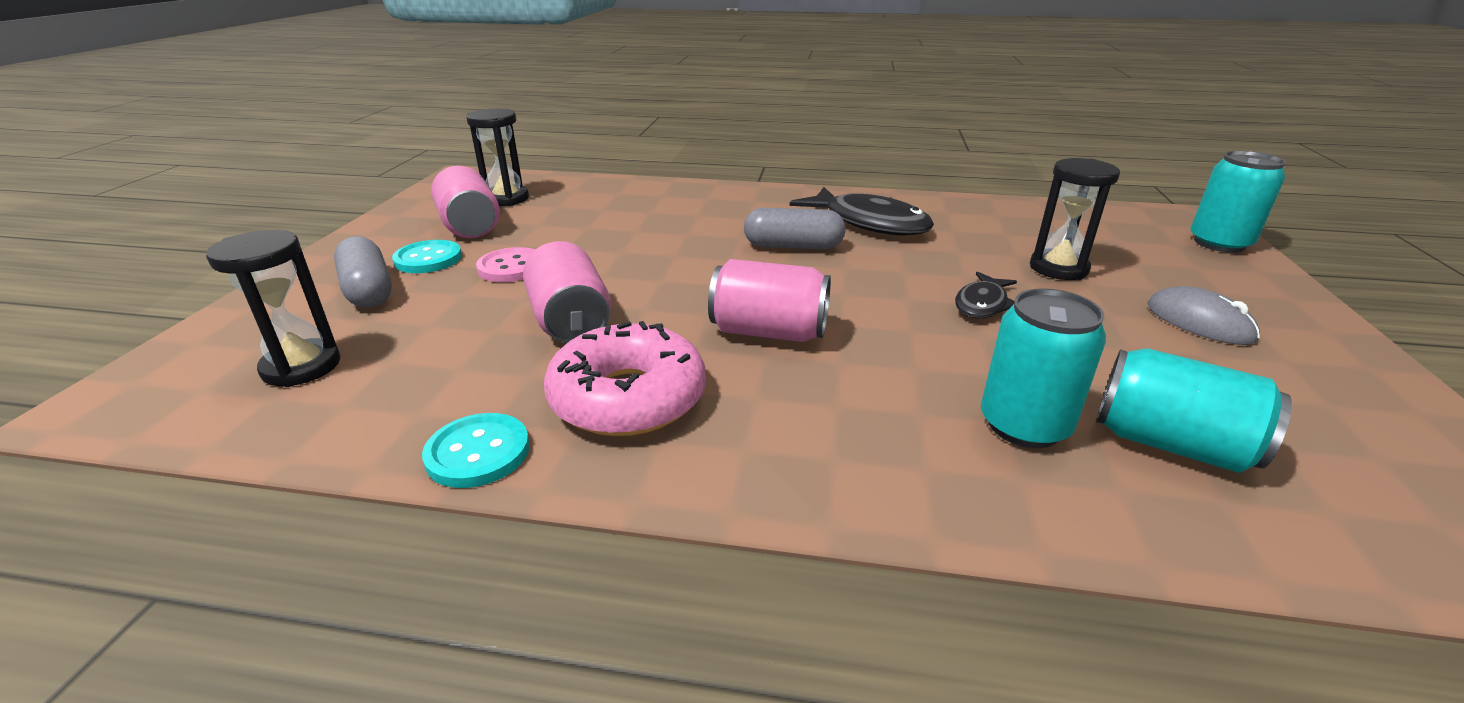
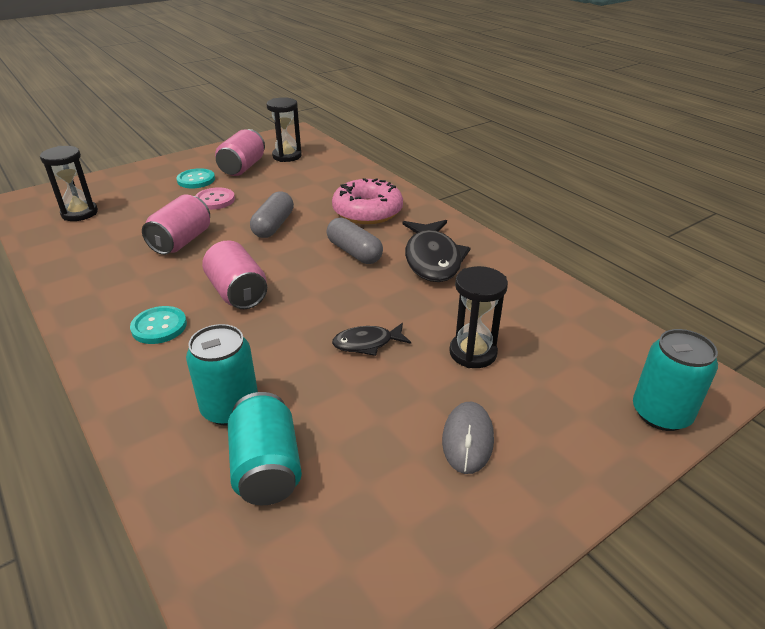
camera: 45 degrees right, 5 degrees up
(368, 290) = (151, 187): grey capsule -> grey capsule (273, 225)
(478, 453) = (59, 280): turquoise button -> turquoise button (159, 326)
(628, 398) = (132, 289): pink donut -> pink donut (367, 211)

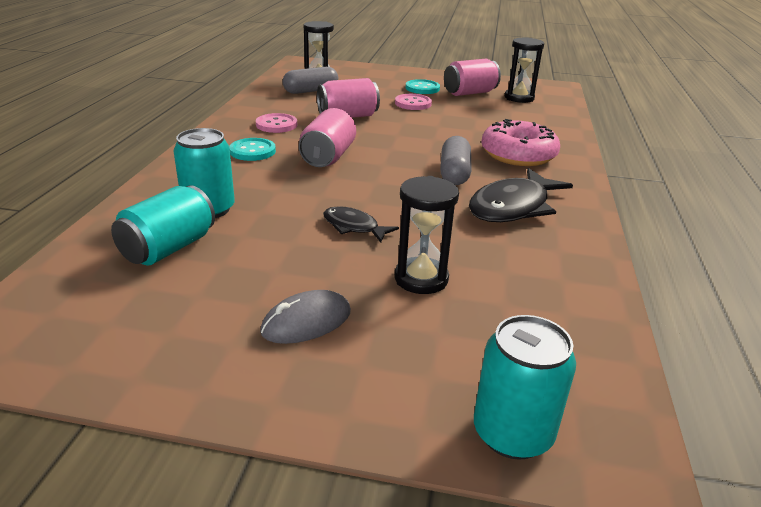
camera: 45 degrees right, 5 degrees down
(129, 286) = (276, 125): none -> pink button
(273, 225) = (425, 133): grey capsule -> grey capsule (311, 91)

